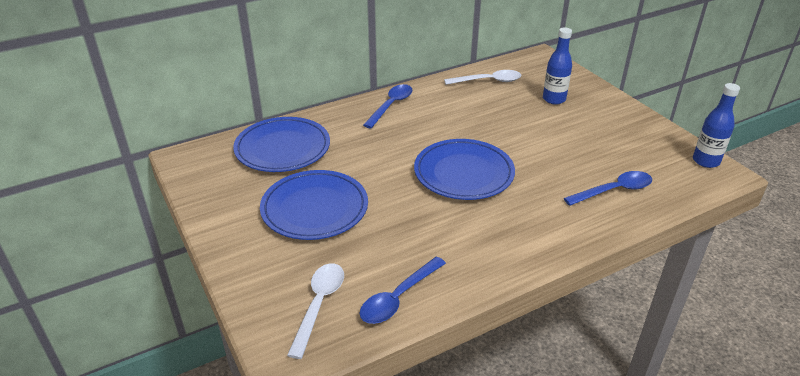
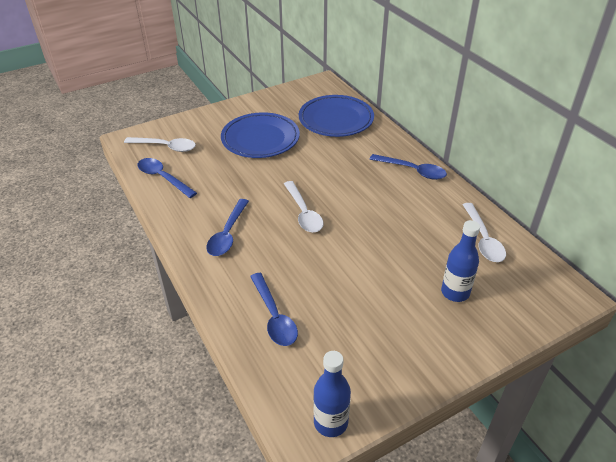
camera: 90 degrees right, 5 degrees up
(463, 173) = (303, 213): blue plate -> white spoon
(506, 227) = (228, 234): none -> blue spoon

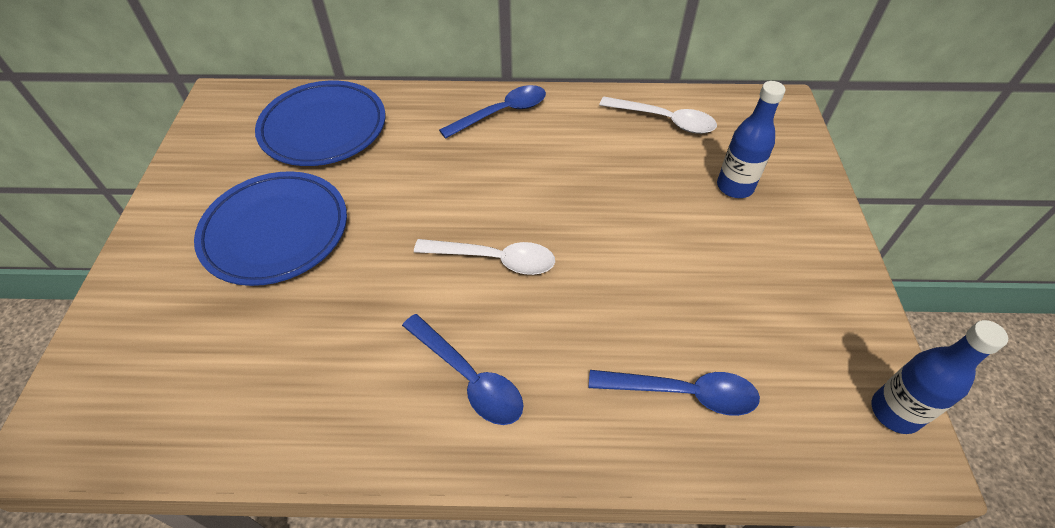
camera: 60 degrees left, 10 degrees up
(163, 178) = (237, 419): blue spoon -> none
(166, 147) = (148, 378): white spoon -> none

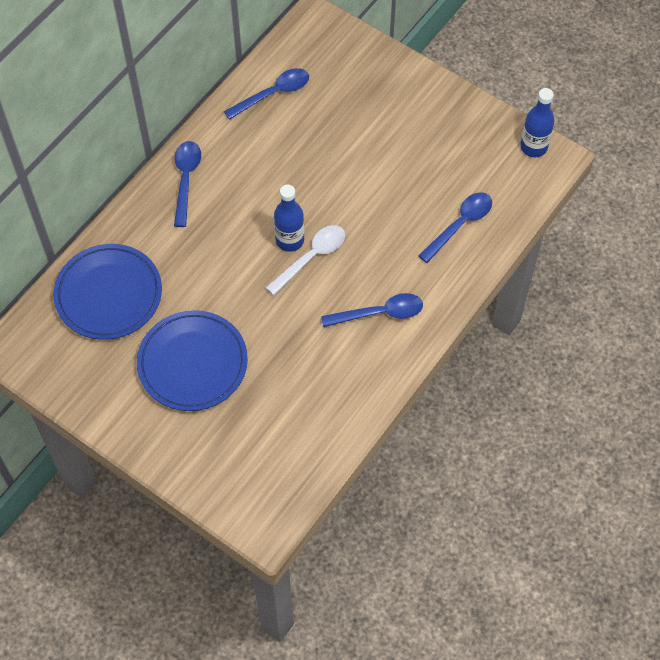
camera: 55 degrees left, 10 degrees up
(664, 120) = (273, 93): white spoon -> blue spoon
(735, 187) = (357, 100): blue bottle -> blue bottle (289, 240)

